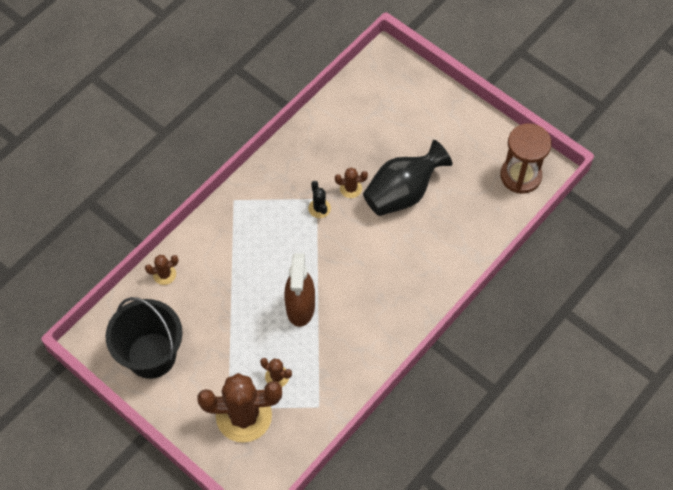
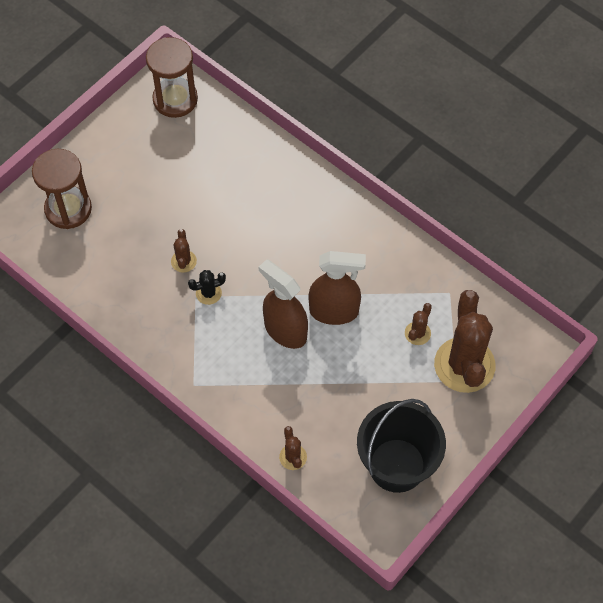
camera: 90 degrees left, 0 degrees up
(282, 268) = (285, 331): none -> brown spray bottle
(401, 101) = (68, 209): none -> brown hourglass
(402, 193) = (192, 210): black vase -> none

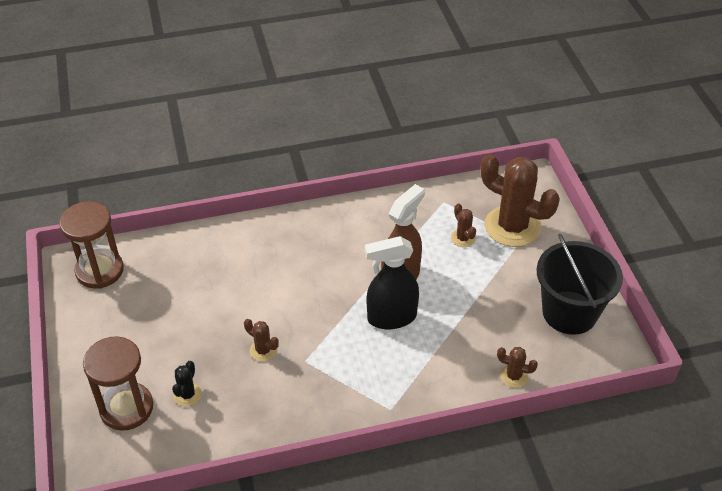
camera: 55 degrees left, 15 degrees down
(208, 293) = (310, 350): black cactus -> black cactus (187, 394)
(285, 331) = (391, 317): brown spray bottle -> black spray bottle

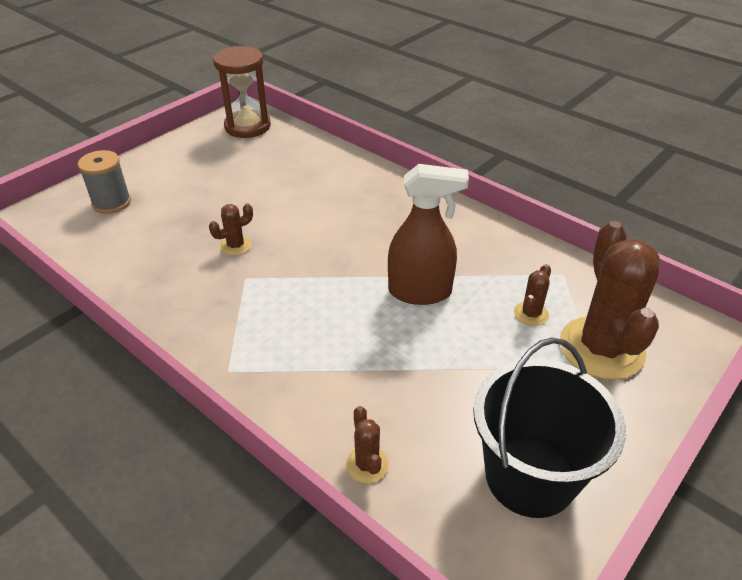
camera: 55 degrees right, 5 degrees down
(126, 408) = (111, 203): brown hourglass -> grey spool
(187, 394) = (149, 227): black cactus -> none
(263, 350) = (236, 246): brown cactus -> brown cactus turned 60 degrees clockwise
(391, 317) = (357, 311): black spray bottle -> none

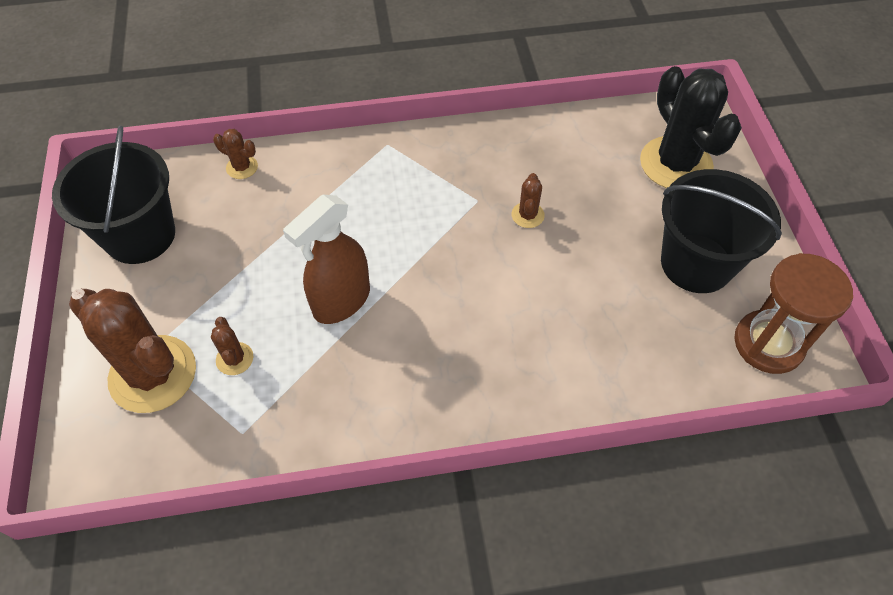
camera: 130 degrees right, 15 degrees up
(111, 203) = (676, 164): grey spool -> black cactus
(209, 164) = (696, 263): none -> black bucket

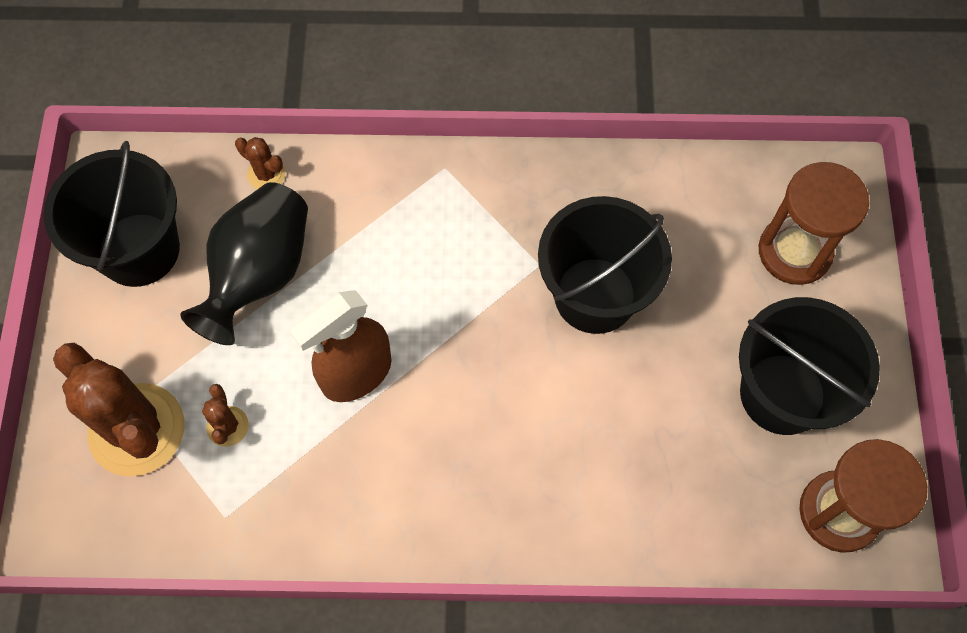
camera: 10 degrees right, 10 degrees up
(247, 239) = (260, 274): none -> black vase
(527, 215) = (595, 295): brown cactus -> black bucket
(676, 164) = (794, 252): black cactus -> brown hourglass

